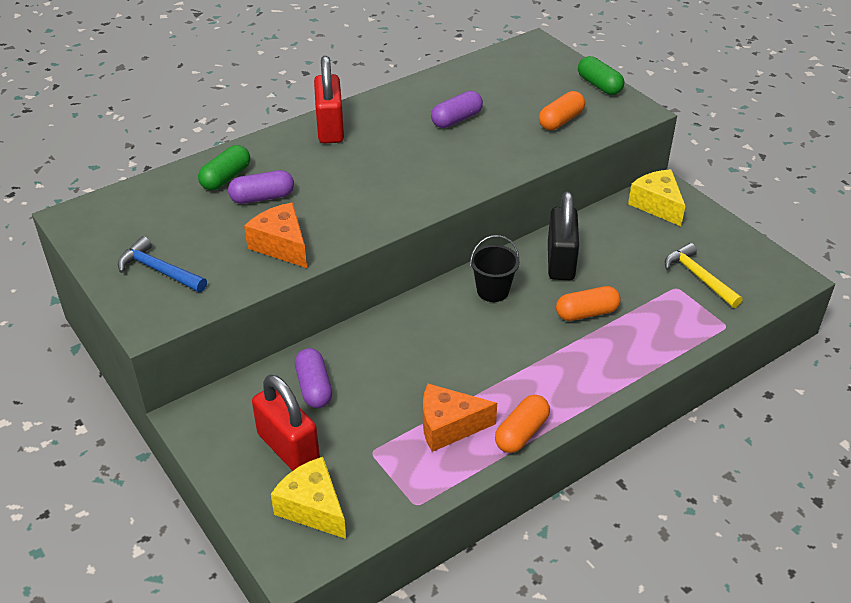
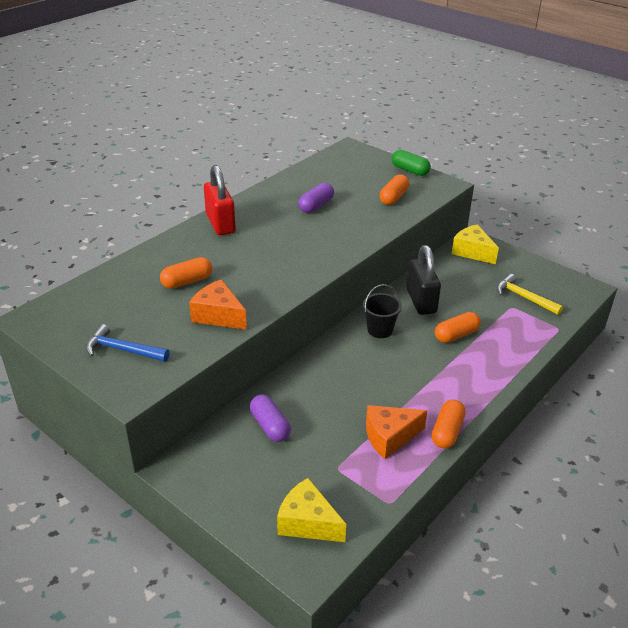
camera: 15 degrees left, 5 degrees down
(226, 178) = (150, 271): green capsule -> none
(262, 197) = (187, 281): purple capsule -> orange capsule
(288, 447) = (268, 477): red padlock -> none

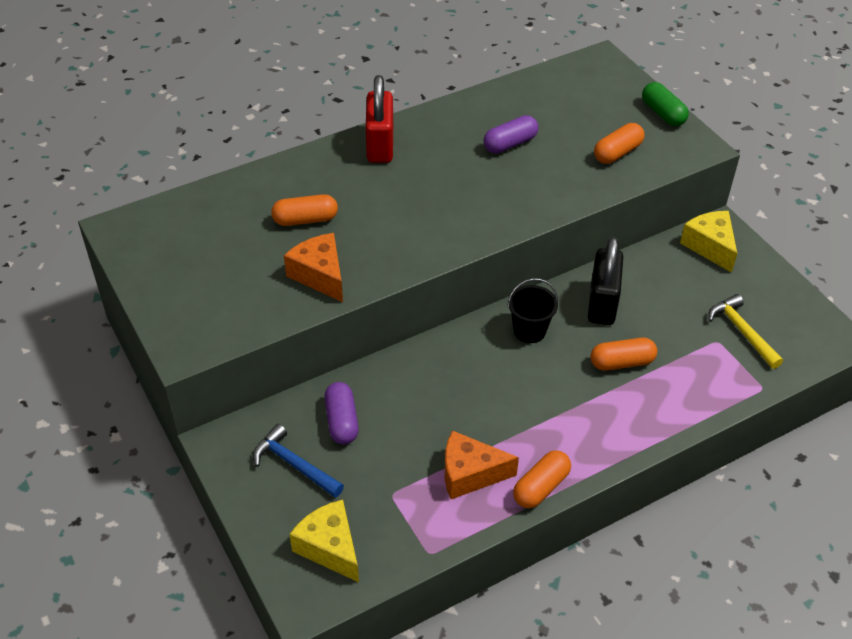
camera: 20 degrees right, 10 degrees up
(123, 350) = (198, 294): blue hammer -> blue hammer (294, 465)

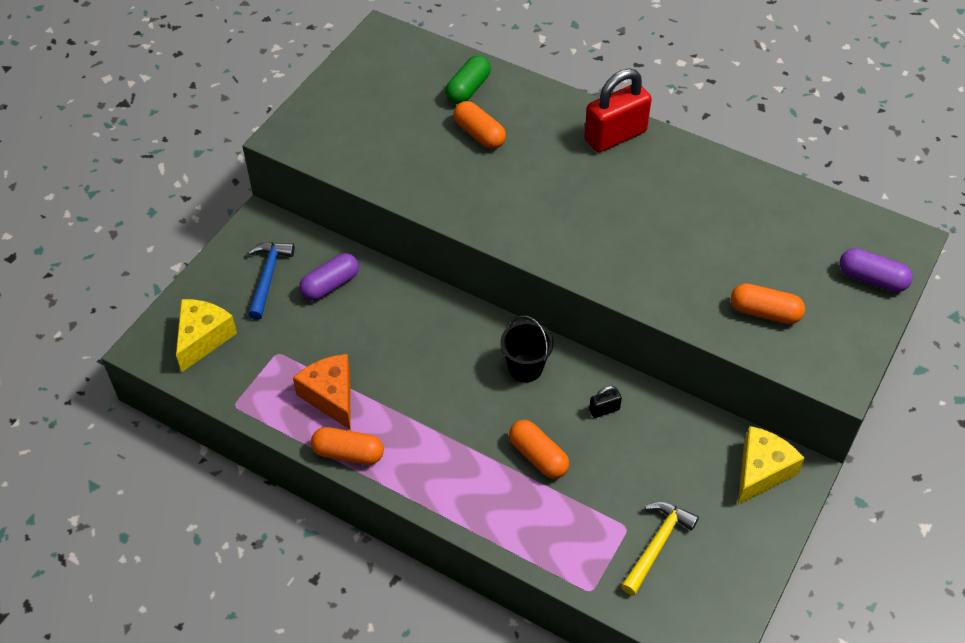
camera: 60 degrees right, 5 degrees up
(320, 275) = (421, 175): orange cheese -> none
(510, 144) = (701, 224): purple capsule -> purple capsule (872, 279)
(602, 303) = (604, 410): black padlock -> black padlock, size x0.44
(663, 113) = (865, 326): green capsule -> green capsule (468, 89)

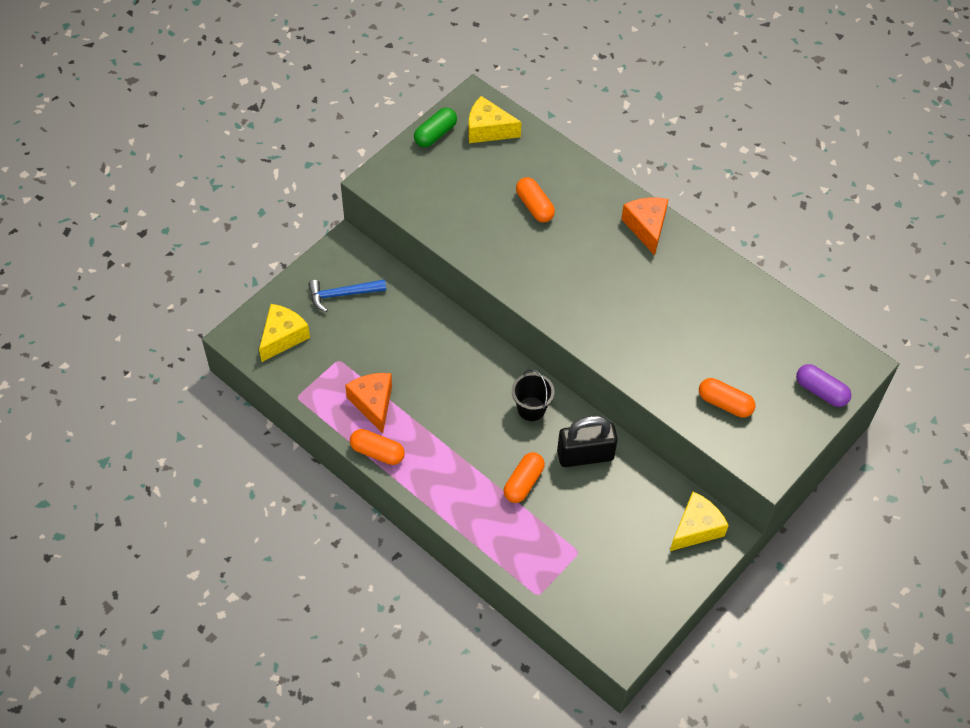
camera: 10 degrees right, 5 degrees up
(268, 277) = (343, 294): blue hammer -> blue hammer turned 120 degrees counterclockwise
(330, 285) = (391, 310): purple capsule -> none
(405, 63) = (488, 129): none -> yellow cheese
(468, 89) = (535, 163): green capsule -> green capsule (435, 134)
(538, 456) = (523, 483): orange capsule -> orange capsule turned 60 degrees clockwise
(604, 410) = (585, 455): black padlock -> black padlock, size x2.30
(615, 136) = (646, 227): red padlock -> orange cheese
(656, 545) = (597, 570): yellow hammer -> none

